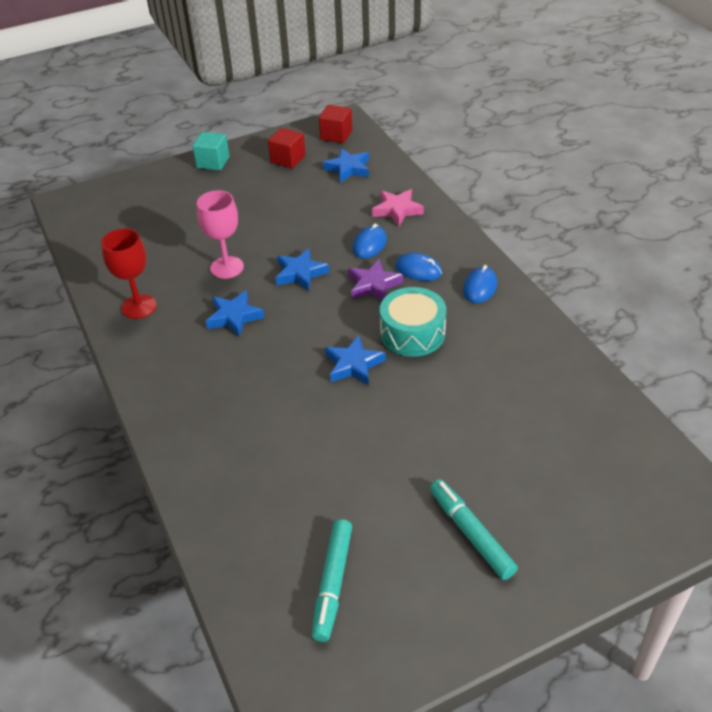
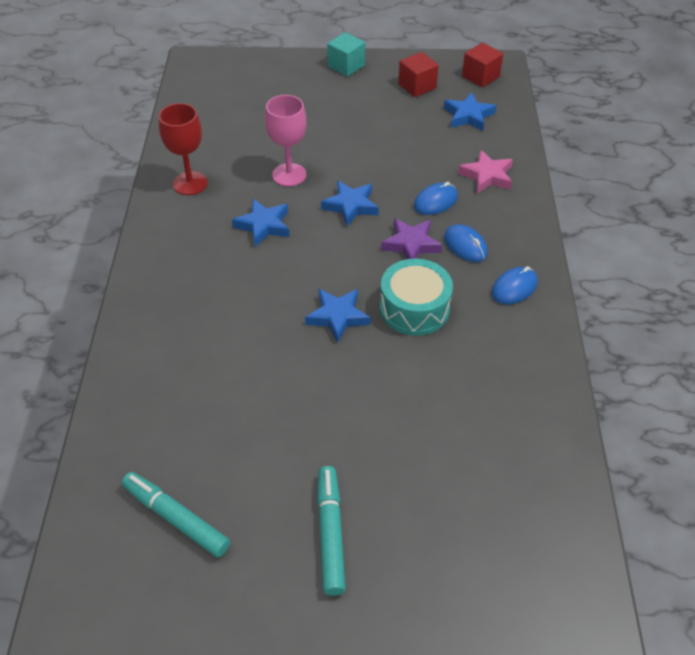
camera: 25 degrees right, 5 degrees up
(333, 583) = (176, 518): turquoise marker -> turquoise marker turned 90 degrees clockwise

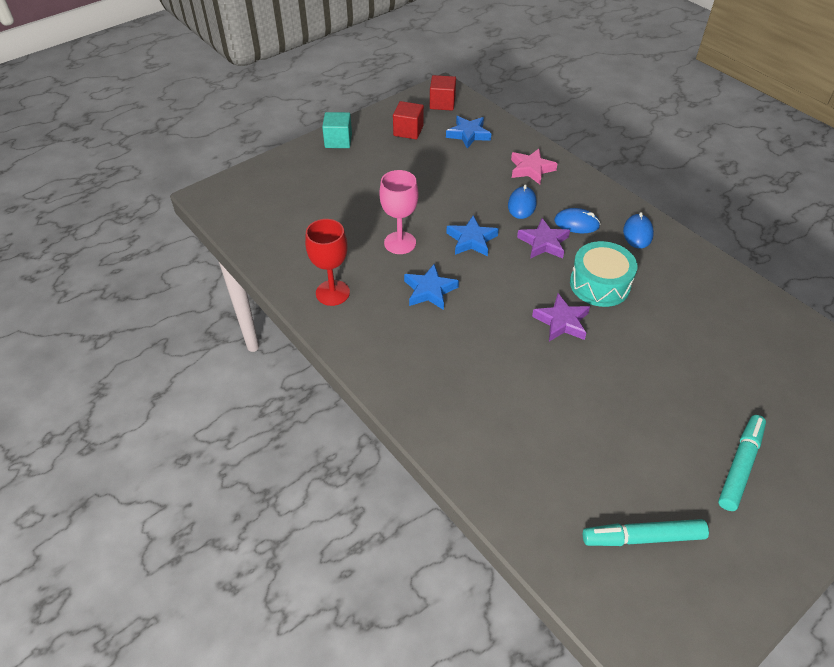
camera: 40 degrees left, 0 degrees up
(330, 533) = (740, 466): turquoise marker -> turquoise marker turned 75 degrees clockwise
(337, 317) = (561, 322): blue star -> purple star

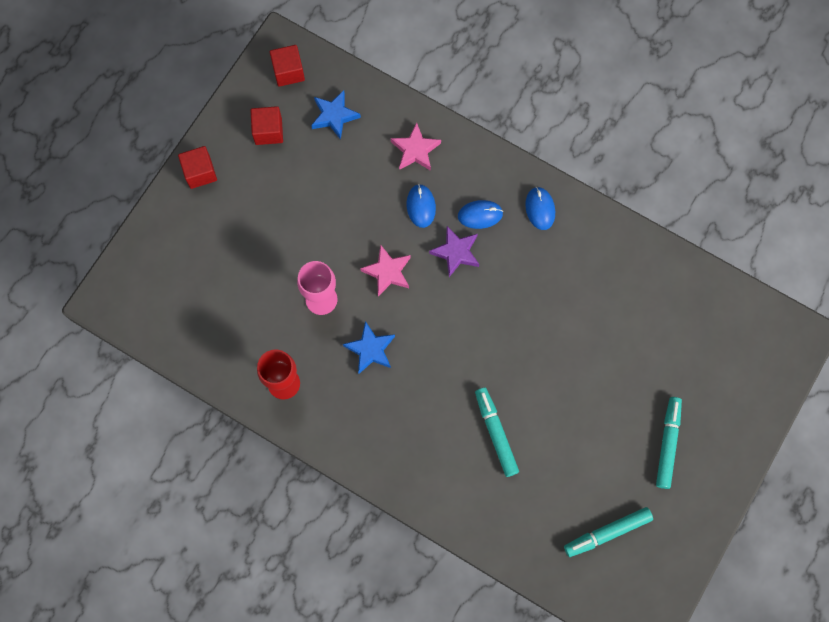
camera: 20 degrees left, 25 degrees up
(338, 141) = (200, 172): turquoise cube -> red cube
(471, 240) = (387, 272): blue star -> pink star
(535, 395) = (496, 433): none -> turquoise marker
(561, 322) = (497, 345): purple star -> none
(599, 284) = (520, 288): turquoise drum -> none

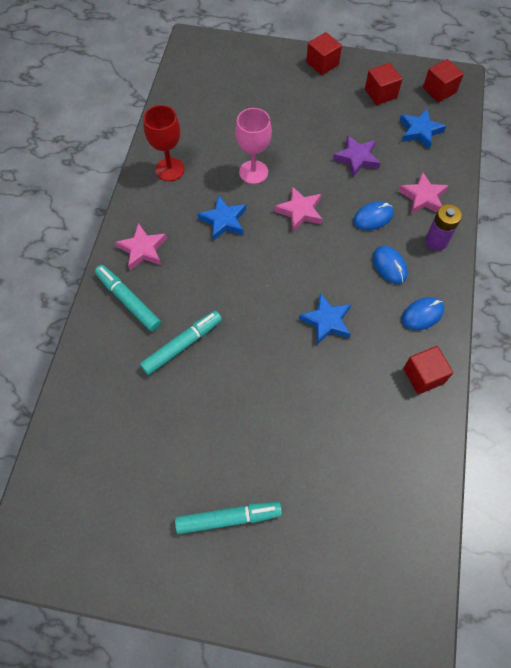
camera: 70 degrees right, 10 degrees down
(375, 440) = (143, 249): none -> pink star
(456, 252) = (343, 258): purple star -> purple star (357, 158)
(469, 161) = (436, 241): none -> purple battery
(517, 294) = (326, 321): none -> blue star
(597, 235) = (423, 376): none -> red cube
(607, 532) = (112, 483): turquoise marker -> turquoise marker (128, 301)

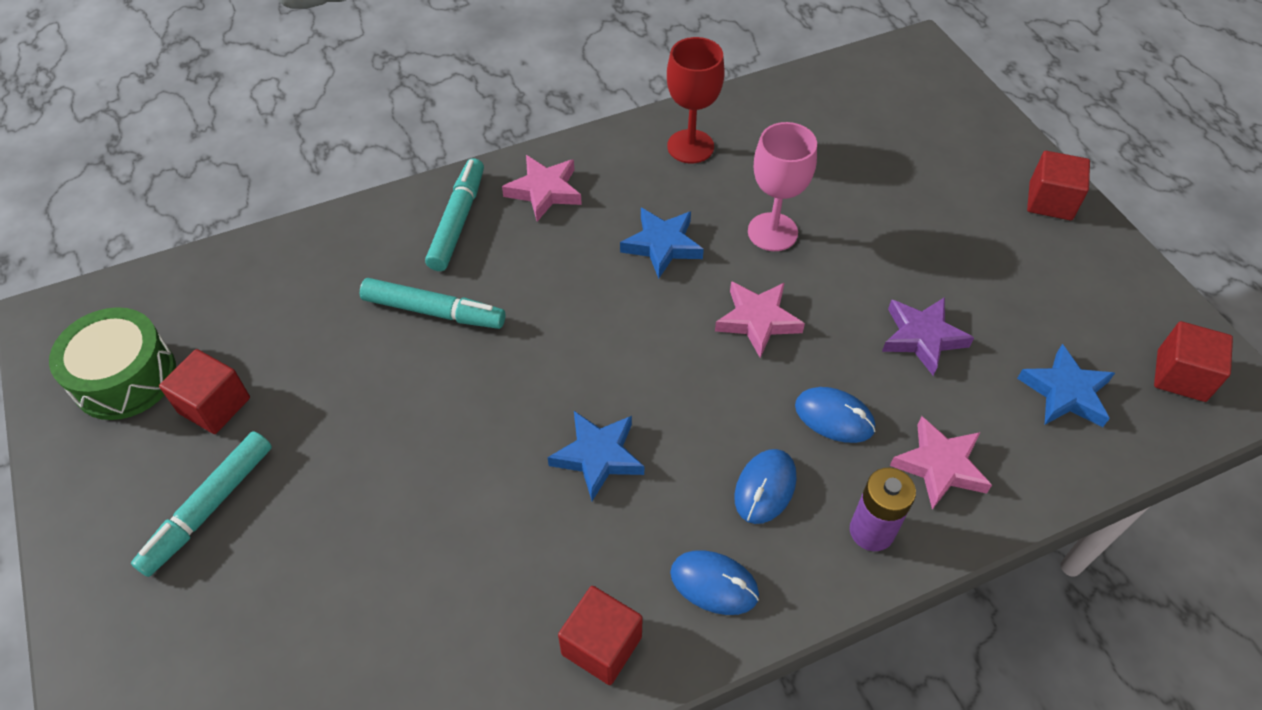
camera: 55 degrees right, 10 degrees down
(101, 529) = (125, 377): none -> green drum
(228, 518) = (209, 508): turquoise marker -> turquoise marker turned 75 degrees clockwise
(380, 93) = (1079, 301): red cube -> red cube (214, 405)

